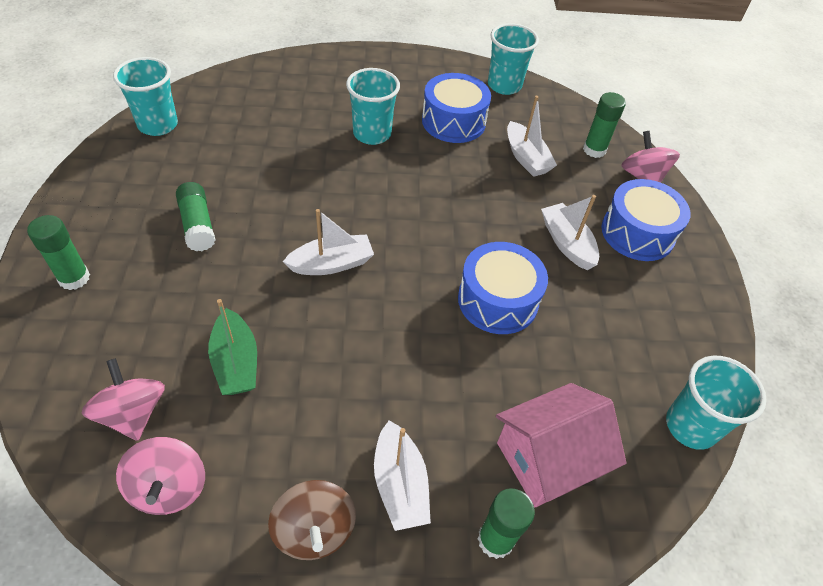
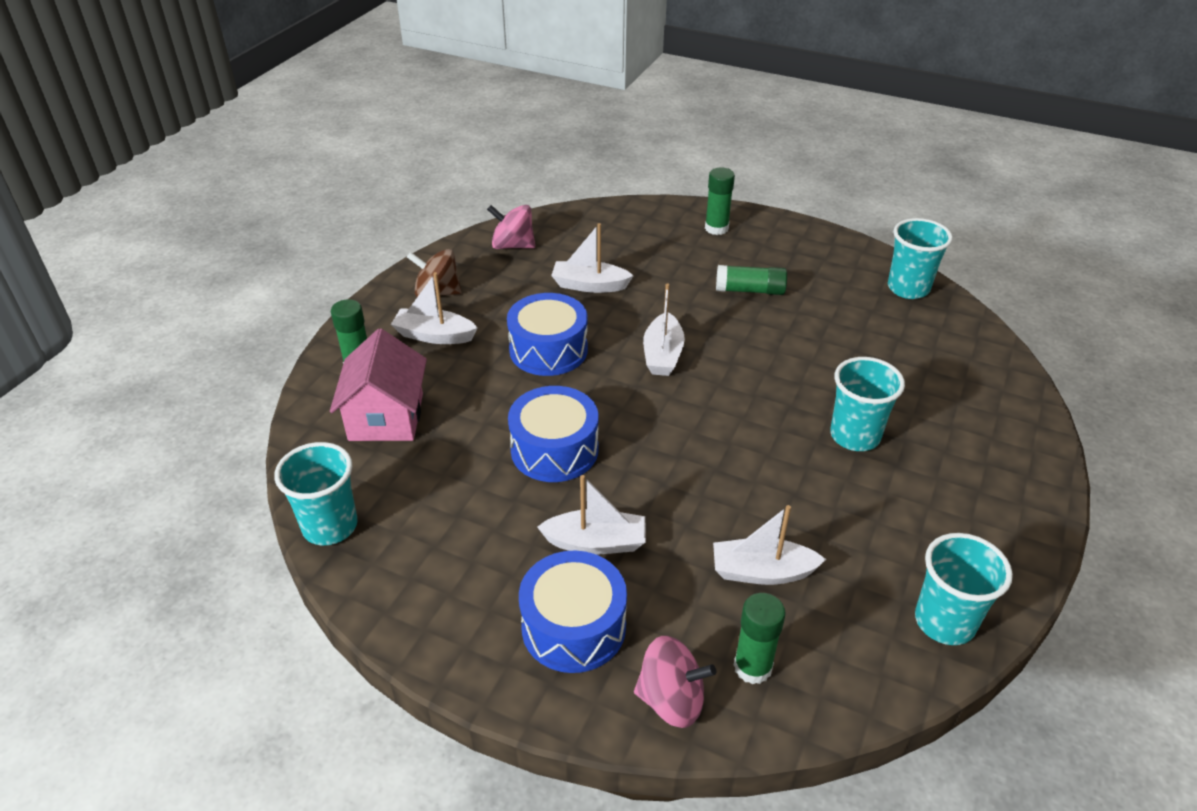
camera: 120 degrees right, 10 degrees down
(133, 413) = (577, 239): pink spinning top -> none
(236, 362) = (589, 285): green boat -> white boat
(453, 121) = (862, 523): blue drum -> blue drum (548, 350)

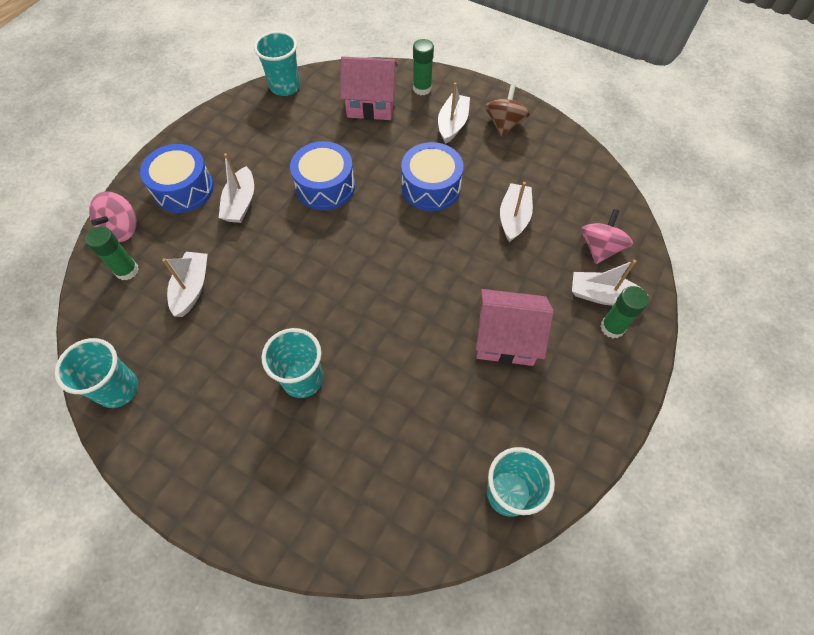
camera: 95 degrees right, 20 degrees up
(512, 245) = (571, 169): pink spinning top -> pink spinning top (600, 248)
(662, 355) = (418, 259): white boat -> white boat (601, 295)
(749, 290) = (506, 338): green glue stick -> pink house

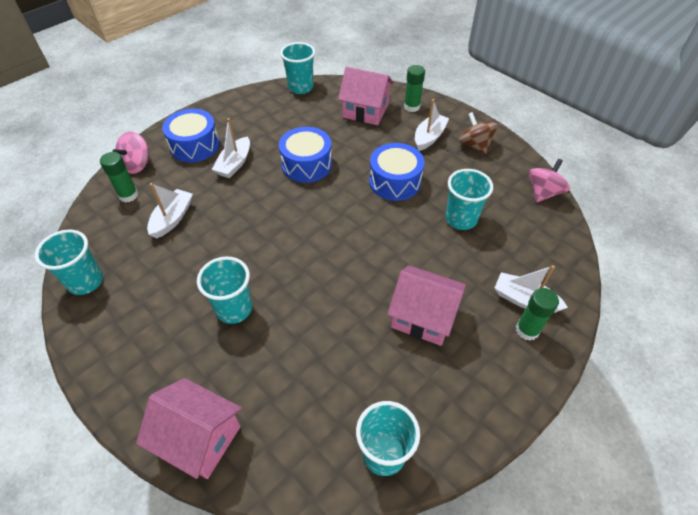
camera: 15 degrees right, 10 degrees down
(316, 530) = (199, 438): none -> pink house
(504, 124) = (474, 145): brown spinning top -> brown spinning top turned 60 degrees counterclockwise
(514, 217) = (461, 219): white boat -> turquoise cup
(600, 248) = (534, 260): pink spinning top -> pink spinning top (543, 192)

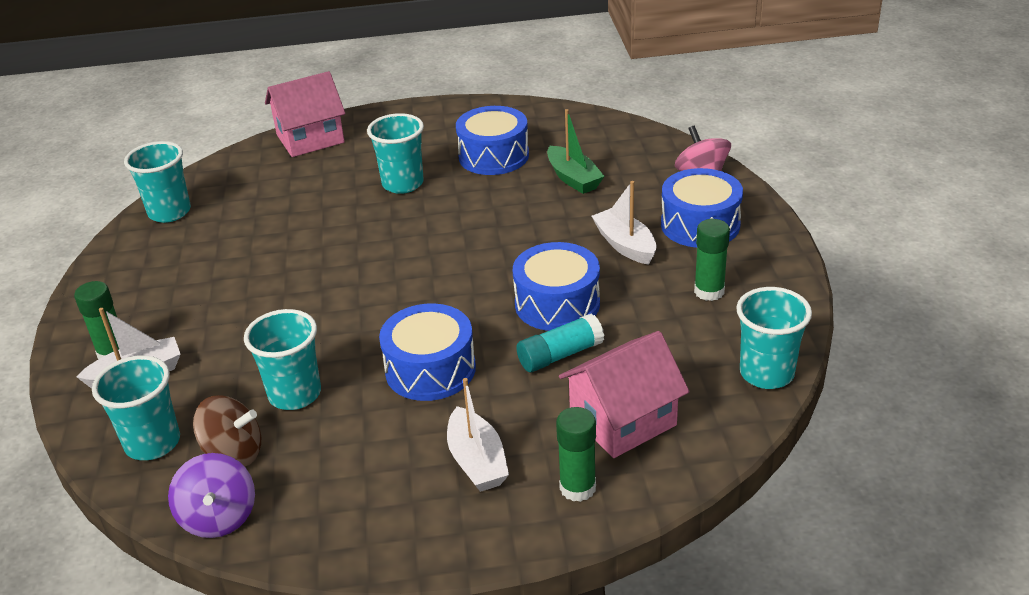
camera: 130 degrees right, 15 degrees down
(85, 281) = (542, 118): turquoise cup -> turquoise cup (153, 443)
(128, 195) = (647, 160): green glue stick -> green glue stick (709, 291)
(163, 277) = (493, 156): none -> blue drum
(172, 218) = (573, 178): white boat -> green boat
(343, 145) = (560, 355): none -> turquoise glue stick
(423, 316) = (231, 290): pink house -> none
(474, 145) = (398, 507): brown spinning top -> brown spinning top (234, 453)
(543, 192) = (219, 517): pink spinning top -> purple spinning top

